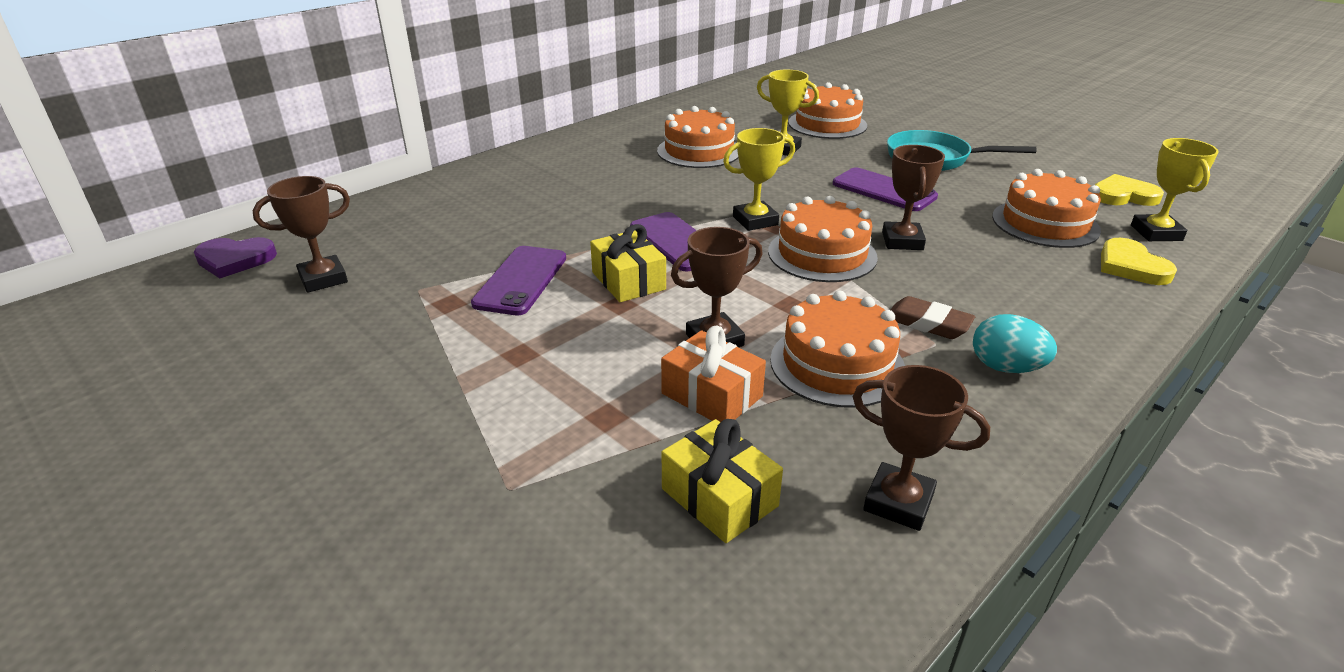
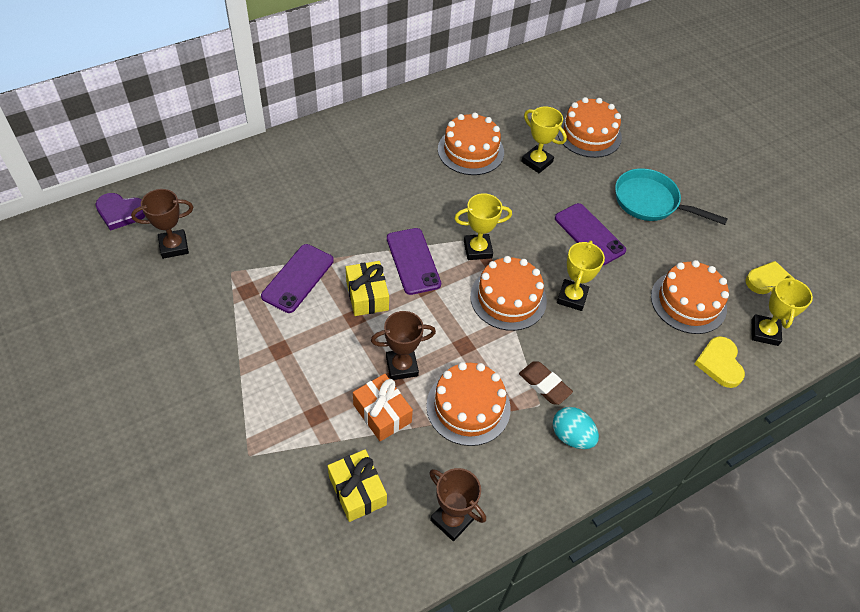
camera: 10 degrees right, 20 degrees up
(902, 241) = (572, 297): brown trophy -> yellow trophy

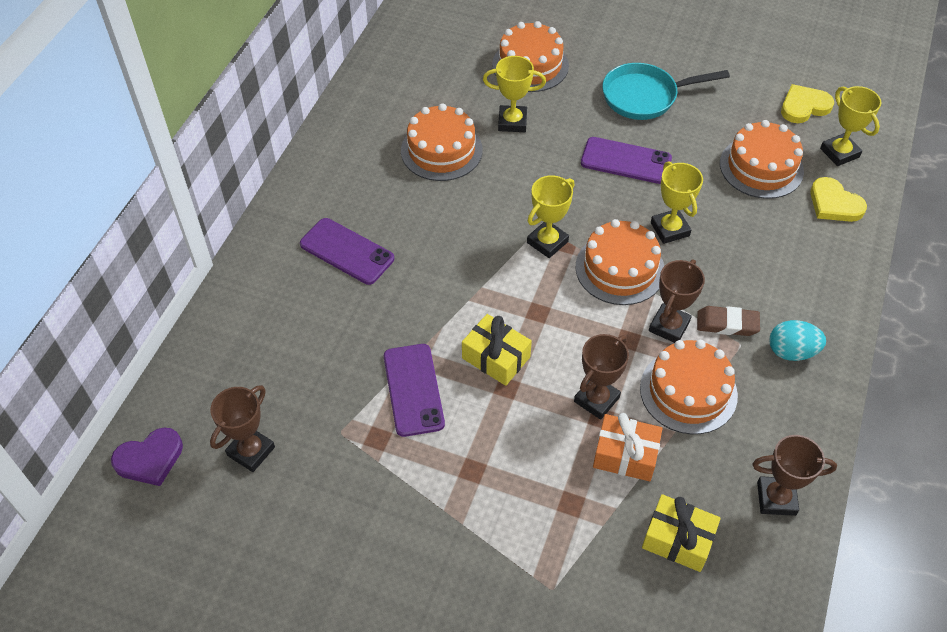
camera: 35 degrees left, 0 degrees up
(413, 261) = (502, 294): purple phone -> purple phone (347, 251)
(501, 357) = (669, 326): none -> brown trophy

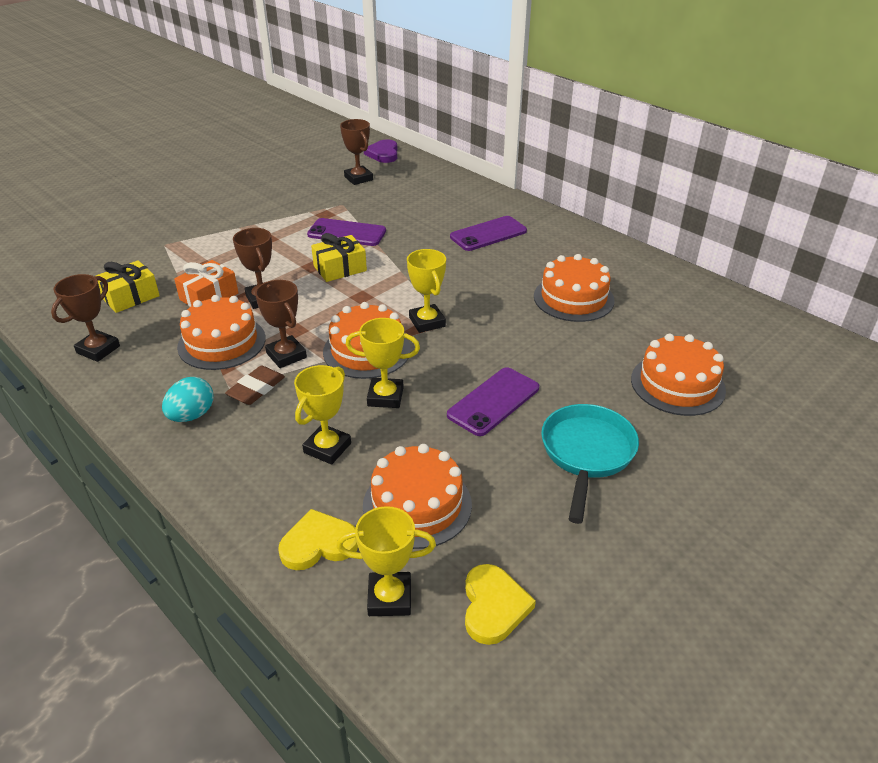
camera: 115 degrees right, 15 degrees down
(512, 122) = (591, 347): yellow trophy -> yellow trophy (327, 448)

